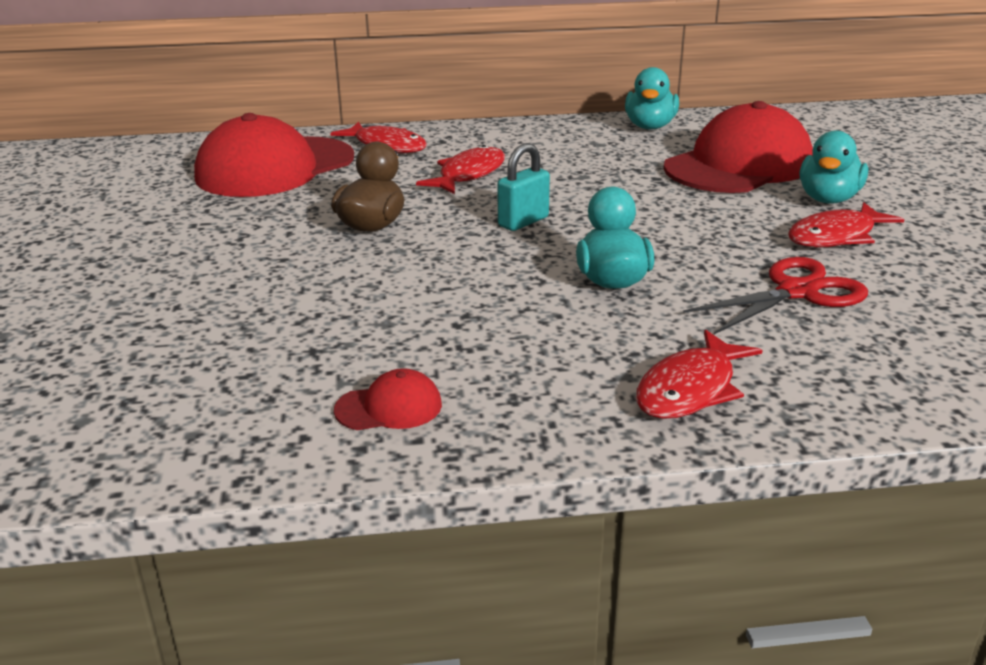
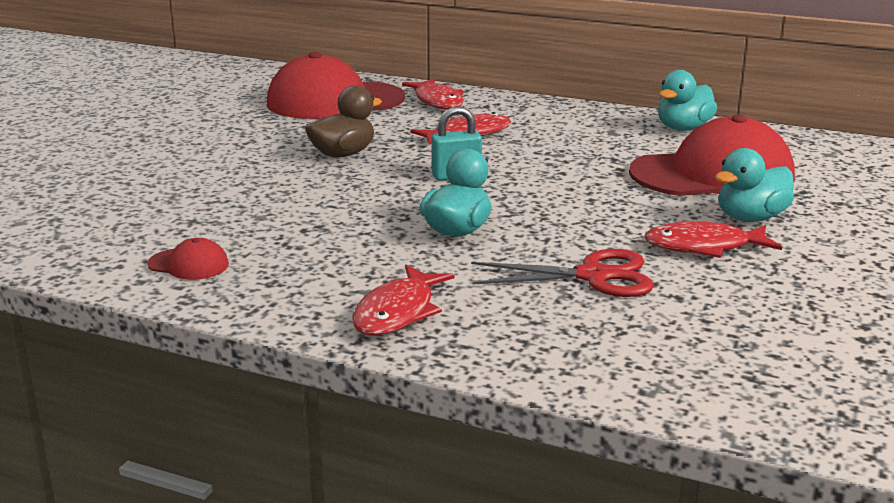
camera: 30 degrees right, 5 degrees down
(690, 389) = (398, 312): red fish -> red fish turned 45 degrees counterclockwise

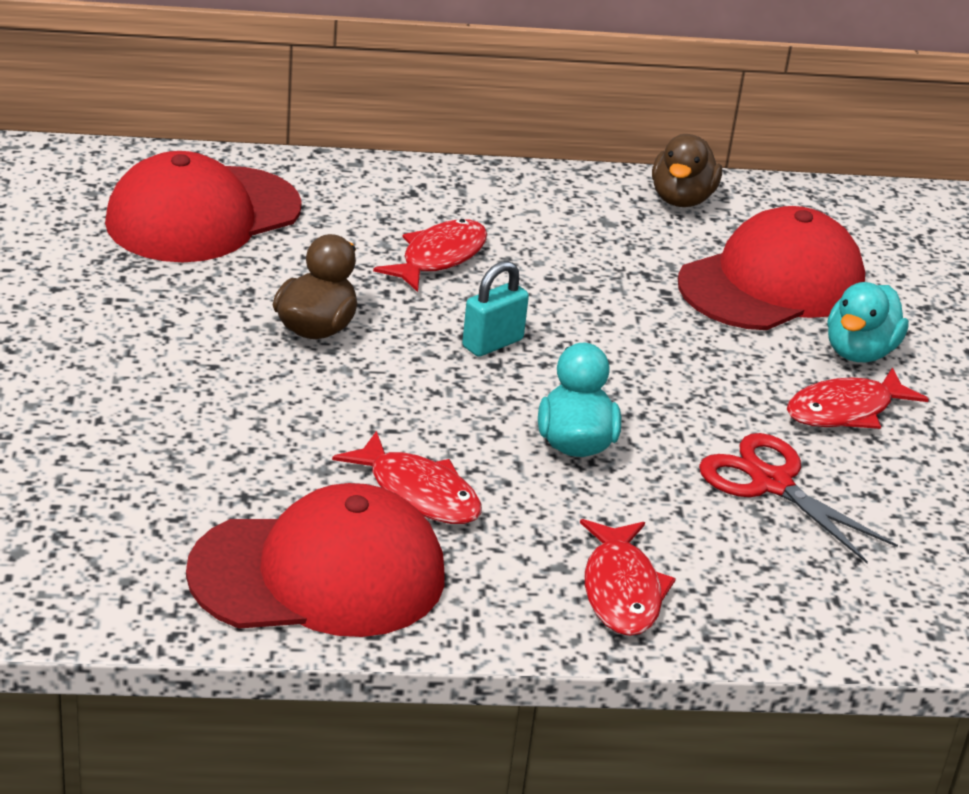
camera: 30 degrees left, 10 degrees up
(189, 264) = (319, 574): red cap -> red cap, size x2.42
(437, 101) = (342, 193): red fish -> red fish (418, 492)
(593, 276) = (771, 483): red scissors -> red scissors turned 105 degrees counterclockwise
(683, 128) = (681, 199): turquoise duck -> brown duck

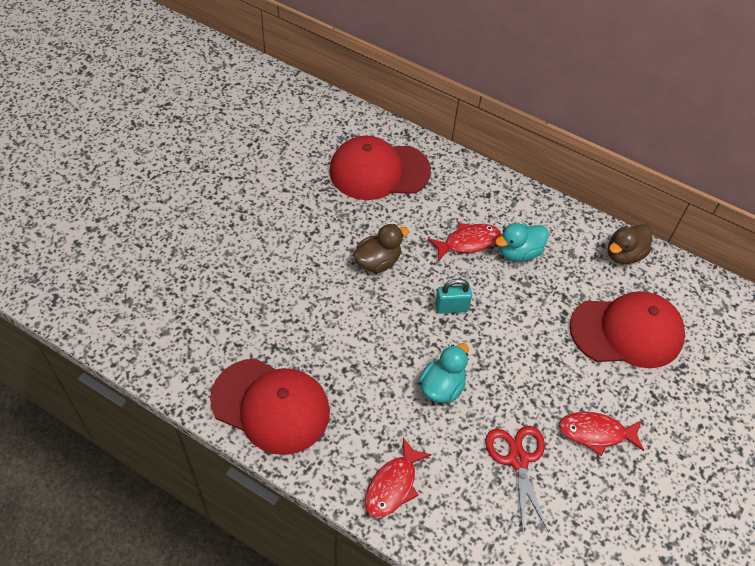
camera: 35 degrees right, 20 degrees up
(418, 492) = (348, 381): red fish -> none
(859, 352) = (636, 399): turquoise duck -> turquoise duck (519, 252)

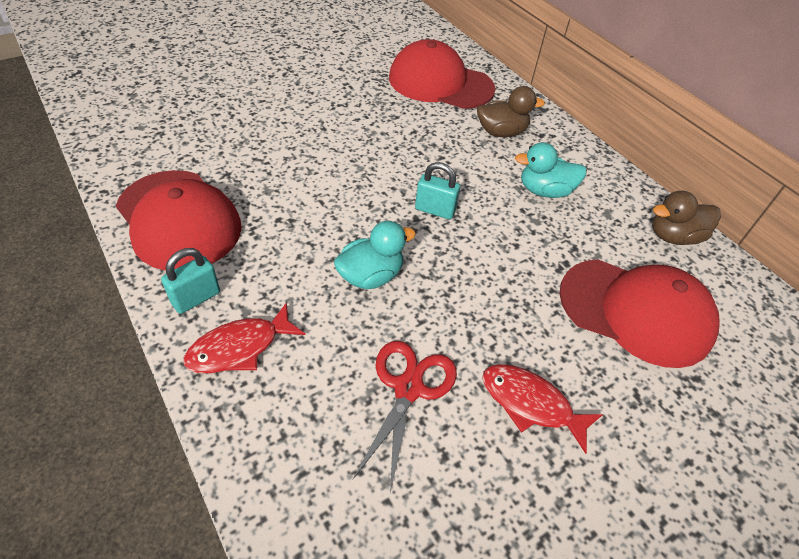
camera: 25 degrees right, 5 degrees down
(335, 463) = (196, 298): none -> turquoise padlock
(378, 262) = (385, 147): brown duck -> brown duck (501, 132)
(468, 242) = (493, 164): red fish -> none

